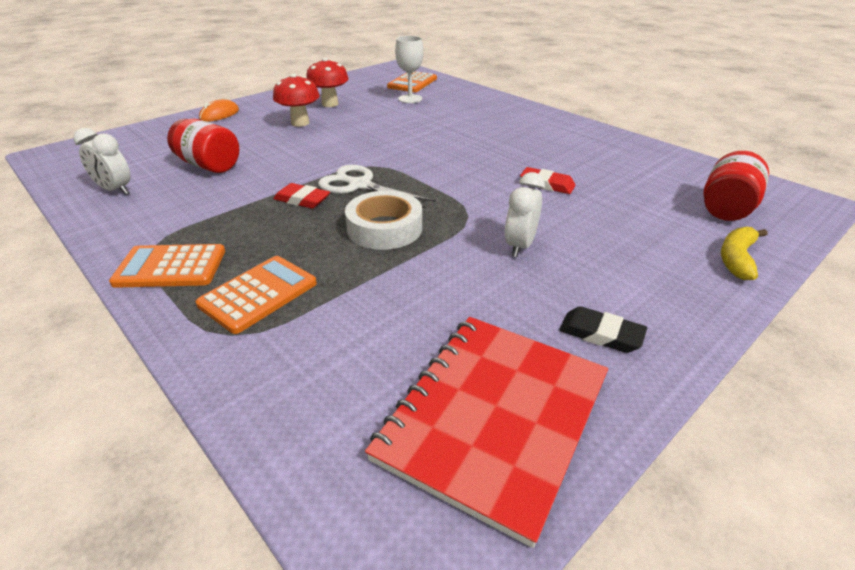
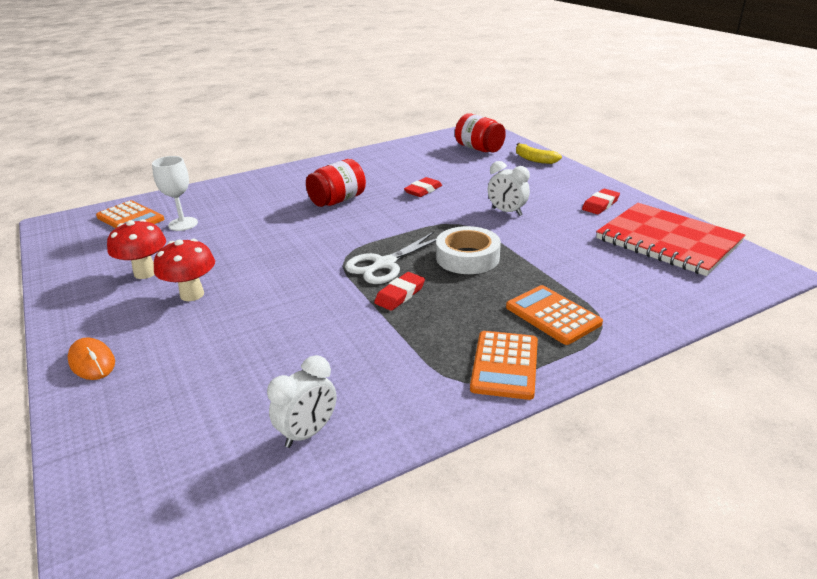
camera: 75 degrees left, 5 degrees down
(209, 165) = (278, 358): red jar -> red jar (337, 200)
(601, 334) = (600, 205): black eraser -> red eraser

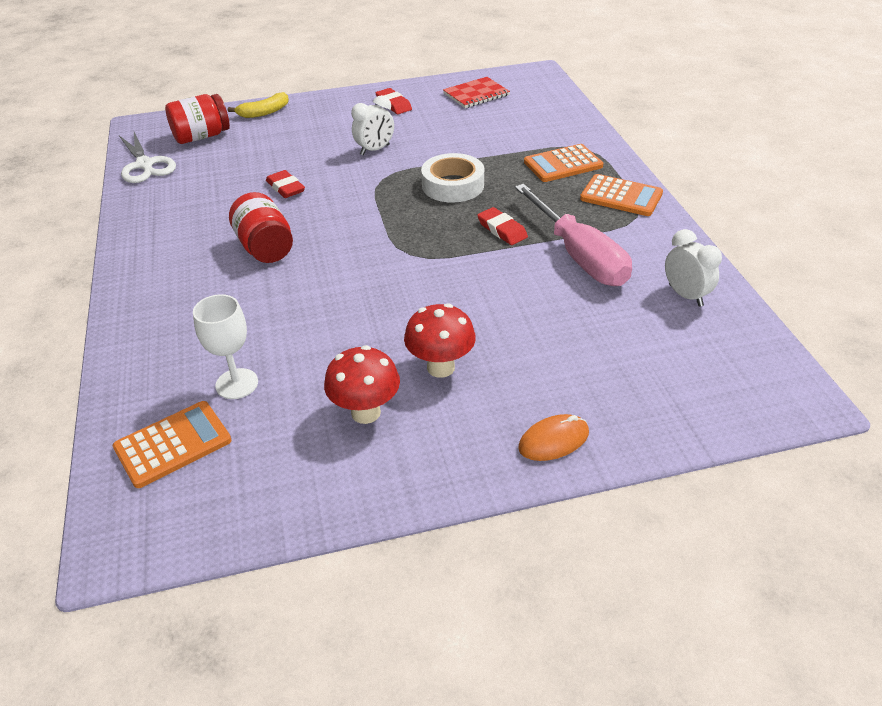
camera: 75 degrees left, 10 degrees up
(367, 346) = (579, 256): none -> pink screwdriver
(385, 264) = (441, 231): white scissors -> white scissors (145, 165)
(667, 241) = (476, 94): red notebook -> red notebook, size x0.55

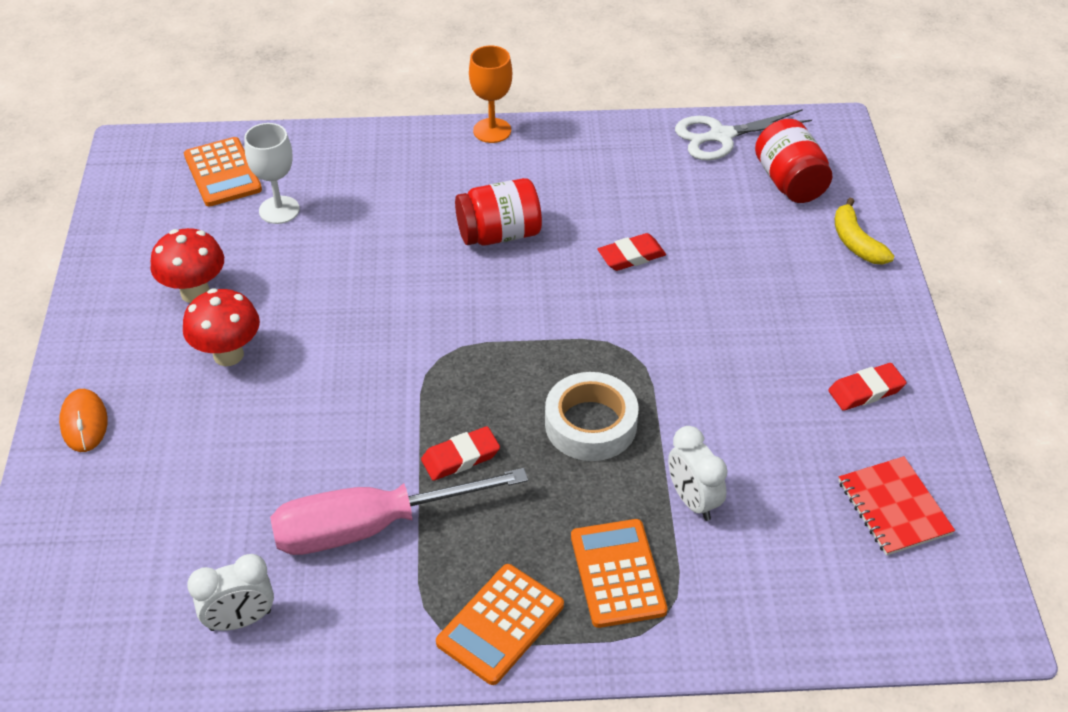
camera: 100 degrees right, 5 degrees up
(121, 272) = (492, 130): none -> orange goblet
(375, 150) = (714, 352): white clock -> white clock (693, 500)

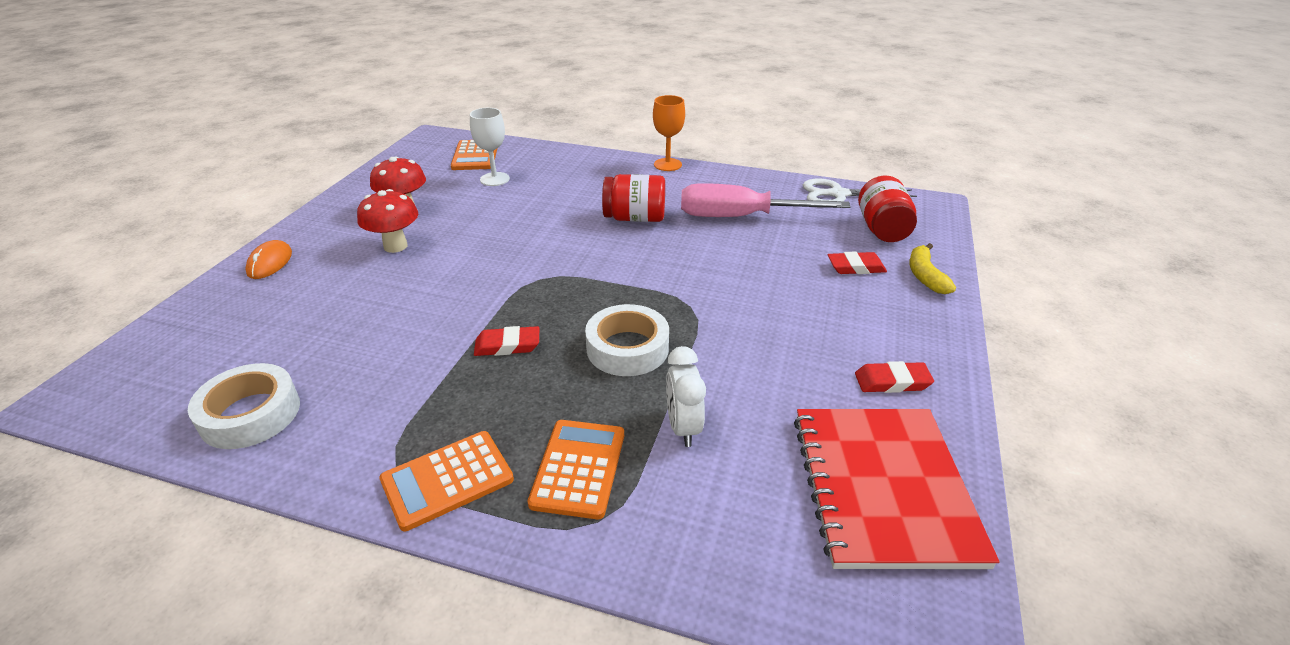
camera: 20 degrees right, 10 degrees down
(240, 620) = (250, 414): white clock -> white tape
(370, 527) = (402, 375): pink screwdriver -> pink screwdriver (741, 217)
(631, 256) = (727, 249): red eraser -> red eraser (856, 267)
(894, 507) = (883, 487): red notebook -> red notebook, size x1.81

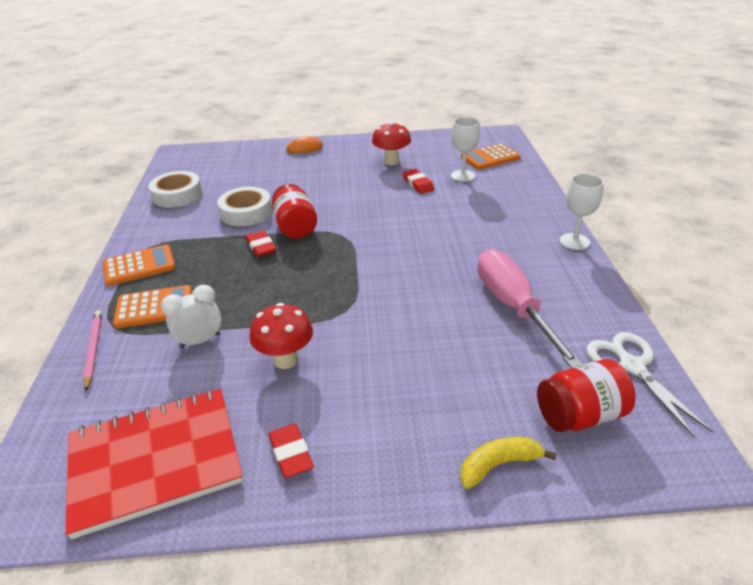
camera: 70 degrees right, 0 degrees up
(395, 246) = (346, 174): red mushroom -> red mushroom (286, 360)
(447, 480) = (139, 266): orange calculator -> orange calculator turned 120 degrees clockwise
(627, 348) = (278, 294): white tape -> white tape (246, 212)
(635, 218) = (459, 250): red jar -> red jar (295, 227)
(643, 546) = (93, 349): none -> pink pencil
(667, 165) = (574, 242): orange goblet -> white goblet
(856, 267) = (476, 403): red eraser -> red eraser (418, 184)

